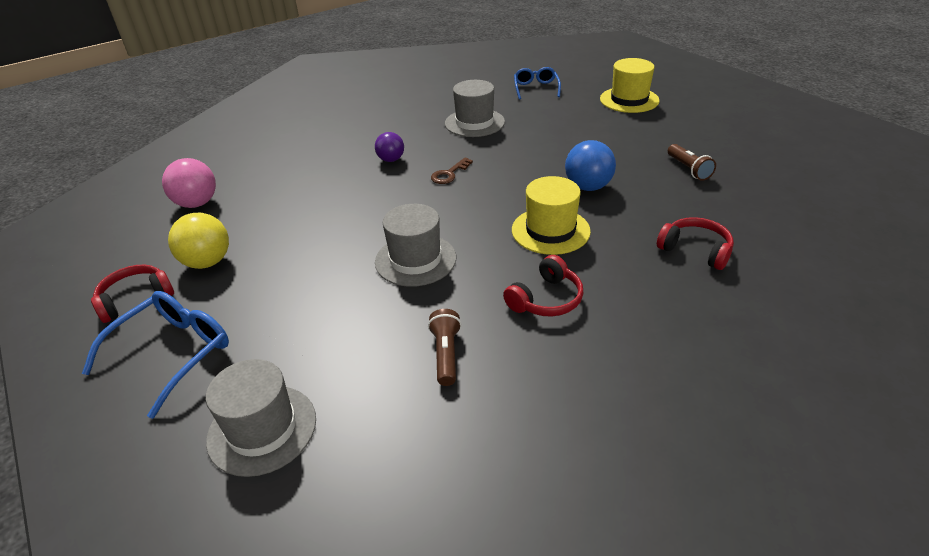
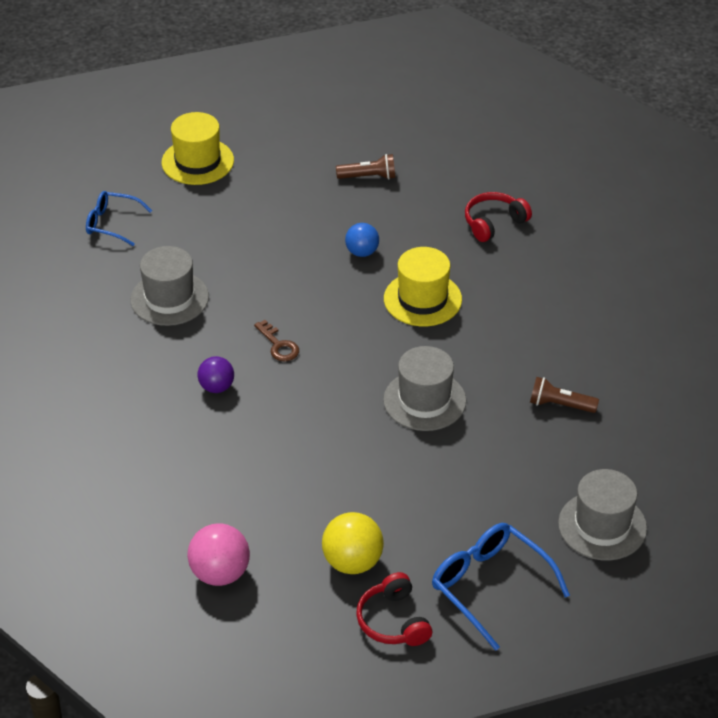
camera: 75 degrees left, 5 degrees up
(546, 299) = (518, 330): red headphones -> none
(588, 187) = (362, 252): blue ball -> blue ball, size x0.65

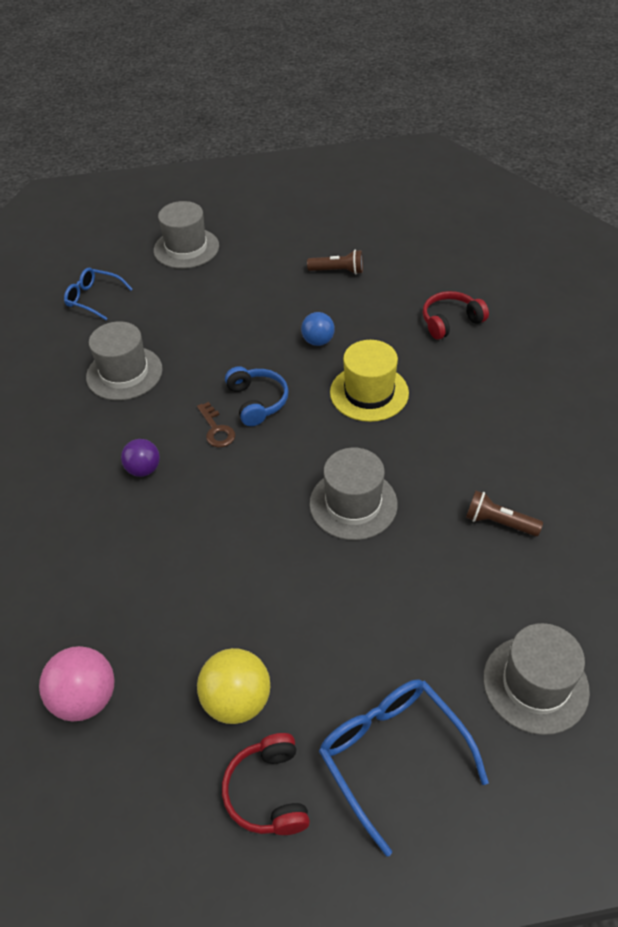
camera: 10 degrees right, 5 degrees up
(197, 161) = (186, 248): yellow hat -> grey hat
(313, 316) = (257, 401): none -> blue headphones

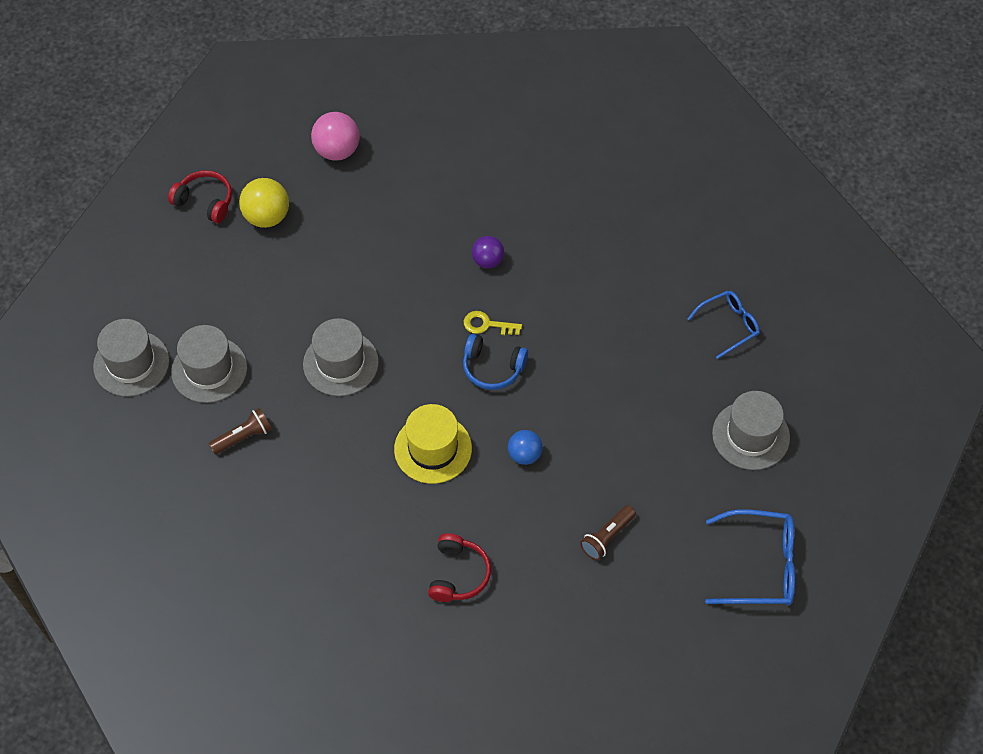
camera: 125 degrees right, 10 degrees up
(124, 373) = (605, 299): grey hat -> grey hat (209, 370)
(216, 429) = (487, 325): brown key -> yellow key
(392, 755) = (167, 266): blue glasses -> blue glasses (760, 566)

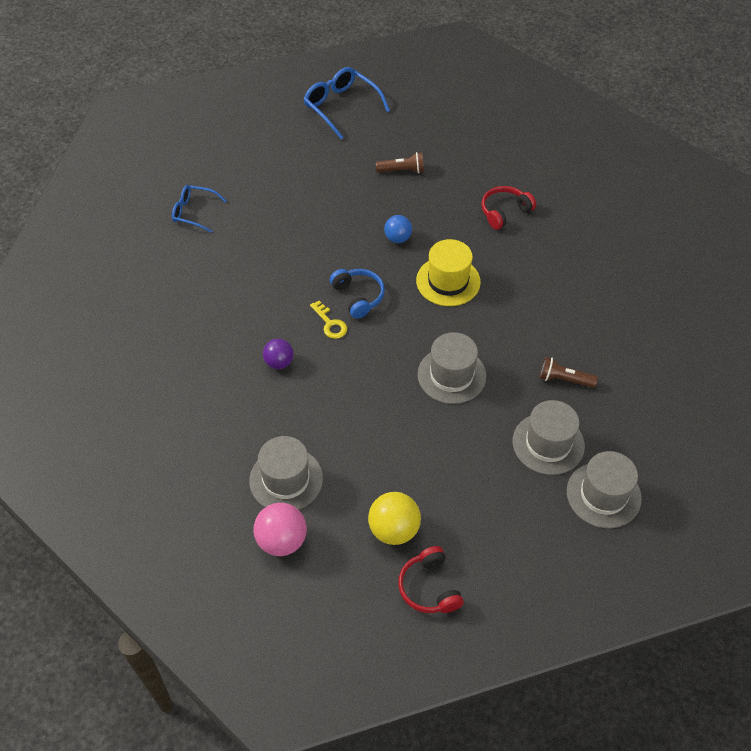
camera: 135 degrees left, 5 degrees down
(750, 435) = (264, 157): grey hat -> grey hat (286, 479)

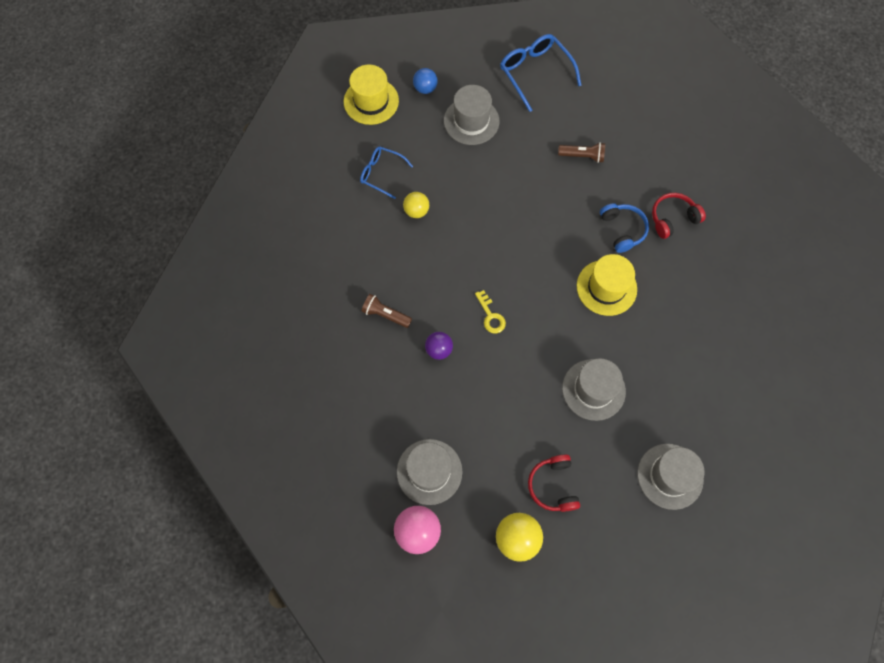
camera: 10 degrees right, 15 degrees up
(174, 151) = (371, 101): none -> yellow hat
(236, 240) = (416, 211): none -> yellow ball
(358, 296) = (520, 291): blue headphones -> blue headphones (622, 230)
(397, 238) = (566, 232): blue ball -> blue ball (425, 88)
(429, 587) = (539, 601): red headphones -> red headphones (553, 486)
(564, 379) = (696, 411): brown flashlight -> brown flashlight (385, 314)
(603, 495) = (711, 537): grey hat -> grey hat (471, 121)

